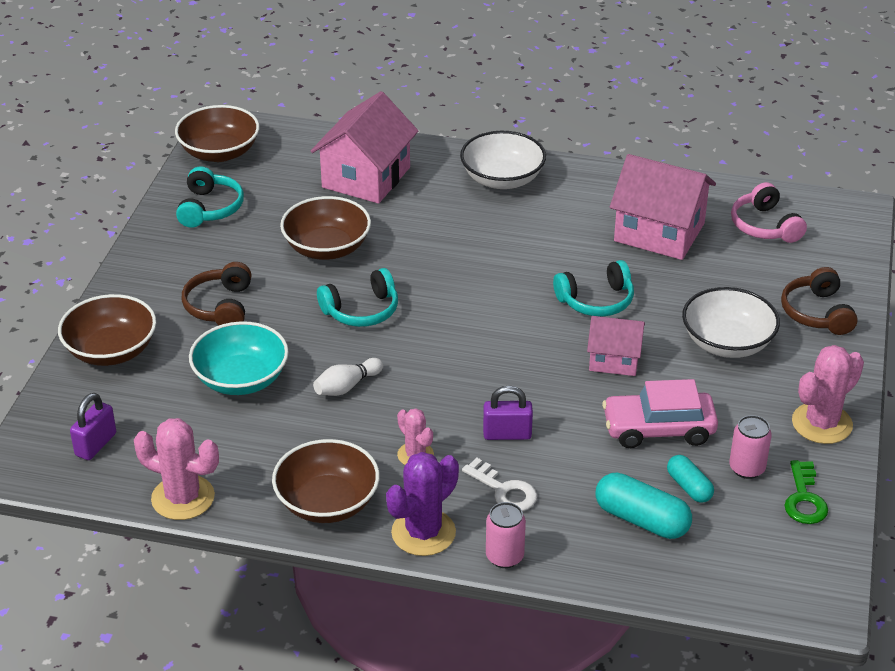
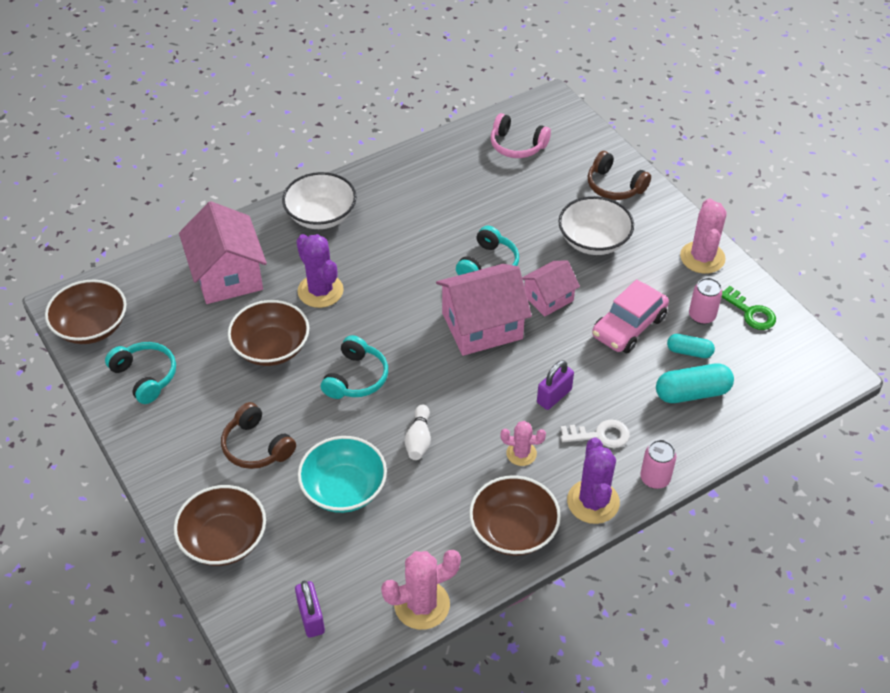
camera: 45 degrees left, 10 degrees up
(423, 232) = (320, 291): none -> purple cactus
(659, 232) = (464, 190): pink house -> pink house (482, 326)

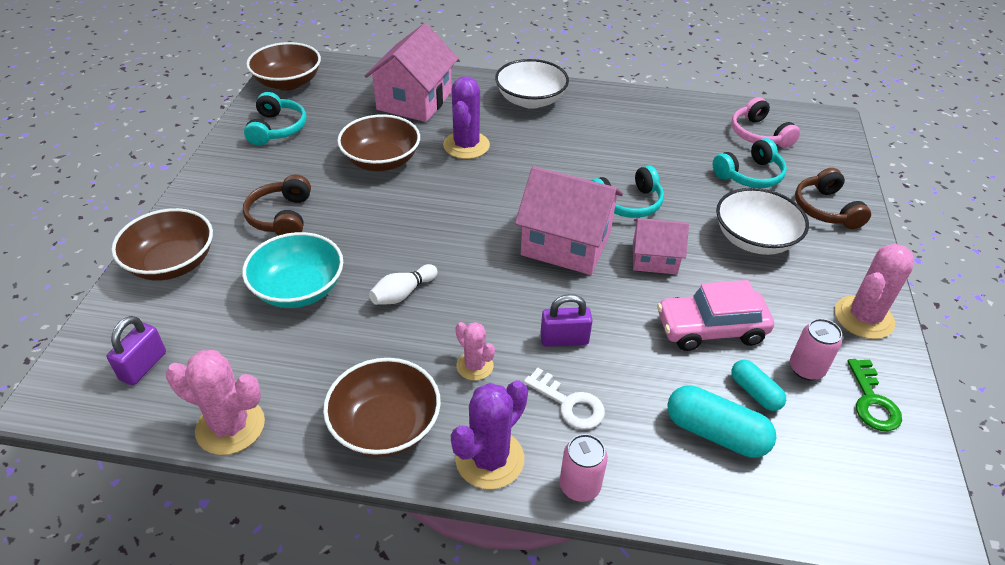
camera: 40 degrees right, 5 degrees down
(356, 378) = (414, 217): turquoise headphones -> turquoise headphones (749, 175)

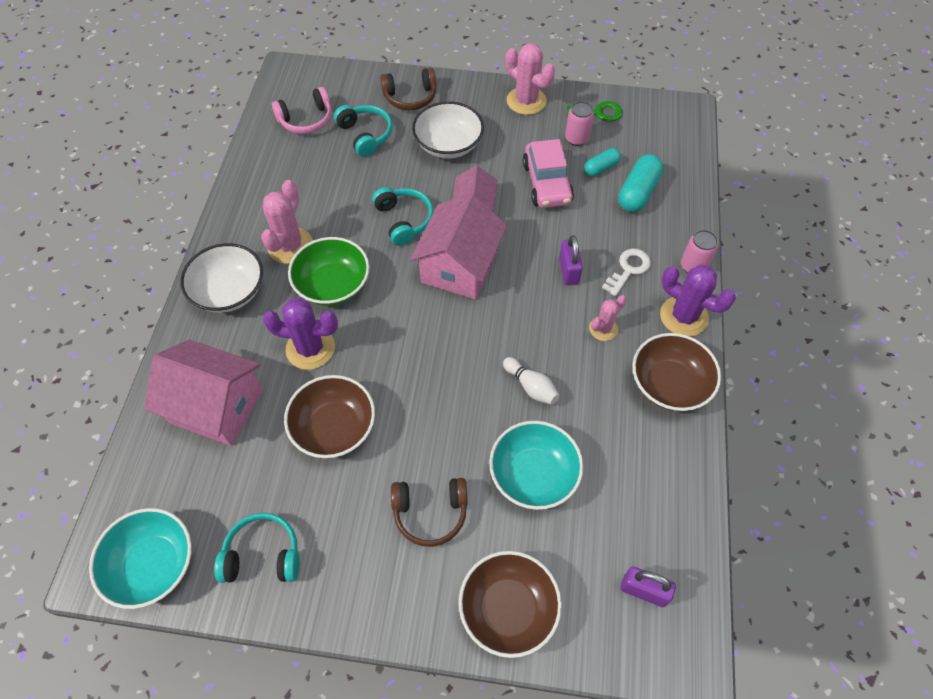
camera: 90 degrees left, 15 degrees up
(230, 426) = (691, 496): pink cactus -> pink cactus (290, 246)
(288, 82) = (153, 565): brown bowl -> turquoise bowl
(539, 157) = (333, 285): none -> green bowl

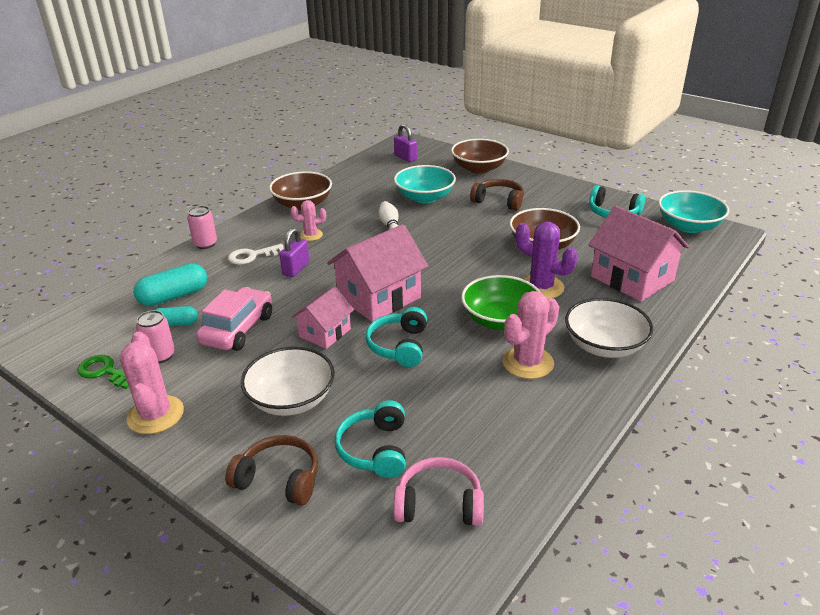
camera: 150 degrees left, 25 degrees down
(683, 316) = (251, 225): purple cactus -> none

